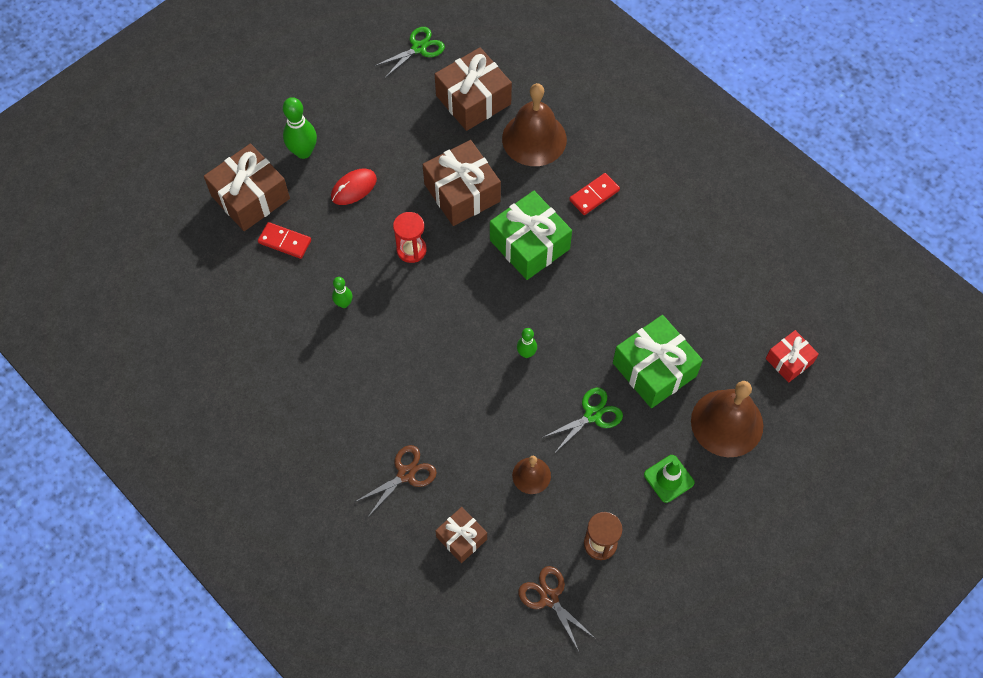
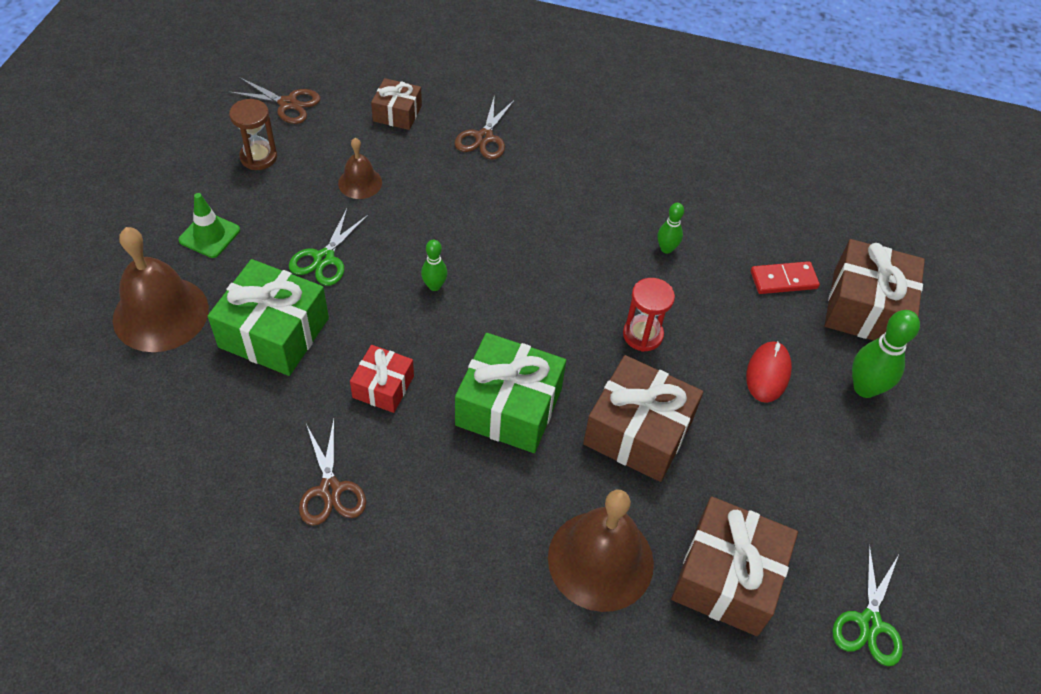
camera: 145 degrees right, 10 degrees down
(594, 195) = (465, 516): red domino -> none
(664, 246) = (330, 490): none -> brown scissors
(789, 361) = (99, 416): red gift -> red gift (383, 387)

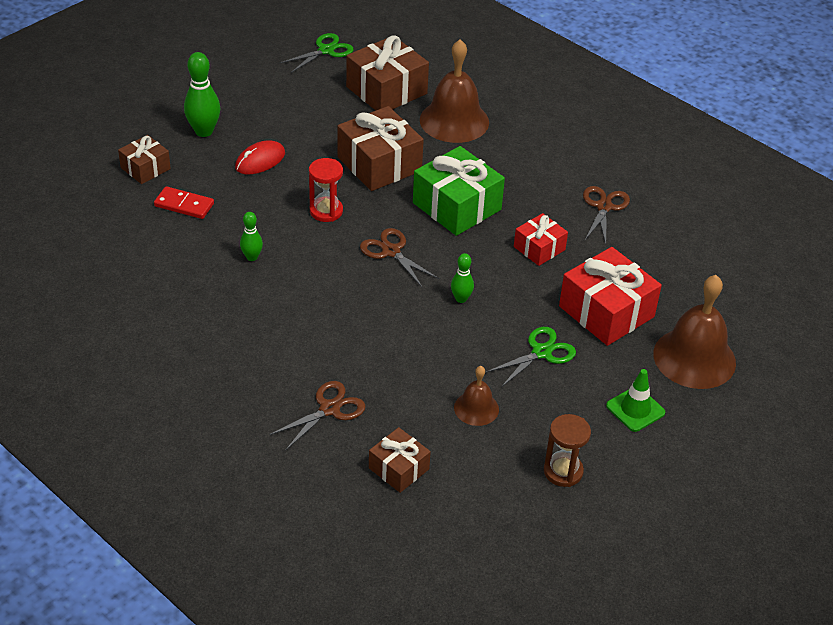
camera: 150 degrees left, 10 degrees down
(274, 332) = (606, 311): green gift -> red gift
(288, 104) = (508, 525): brown scissors -> brown scissors (391, 251)
(865, 308) = (145, 168): brown gift -> brown gift, size x0.57

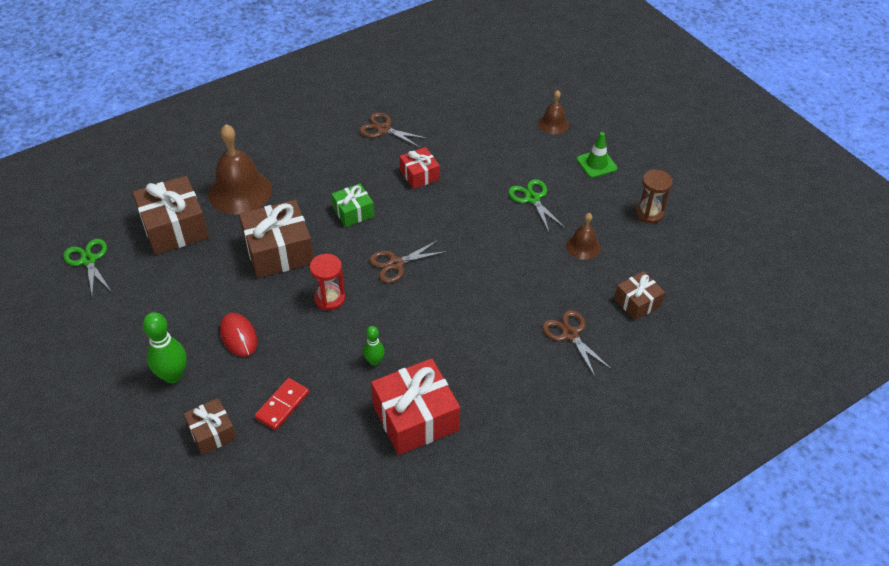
camera: 75 degrees left, 5 degrees up
(457, 206) = (353, 212): green gift -> green gift, size x0.57
(461, 299) = (464, 231): green bowling pin -> none
(606, 311) = (498, 155): red gift -> red gift (415, 418)
(694, 358) = (553, 124): brown bell -> brown bell, size x0.52

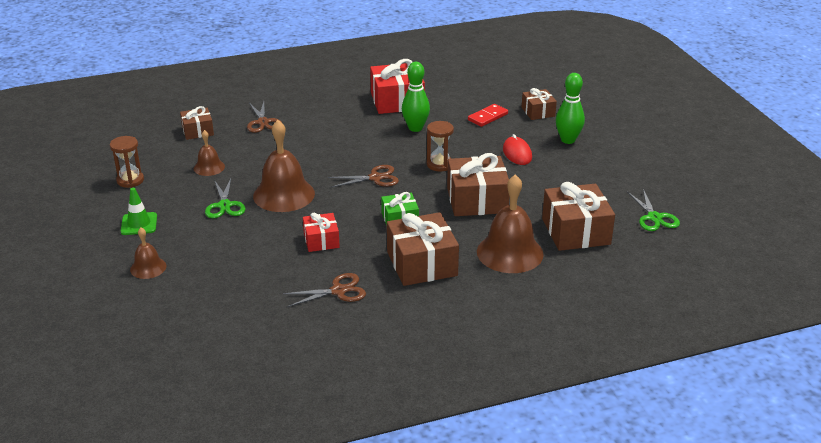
camera: 165 degrees left, 15 degrees down
(320, 166) = (421, 264): none -> brown gift
(329, 298) = (439, 164): red hourglass -> brown hourglass
(374, 361) = (415, 128): green bowling pin -> green bowling pin, size x1.74
(383, 129) = (338, 291): brown scissors -> brown scissors turned 60 degrees counterclockwise
(482, 223) = (284, 194): none -> brown bell

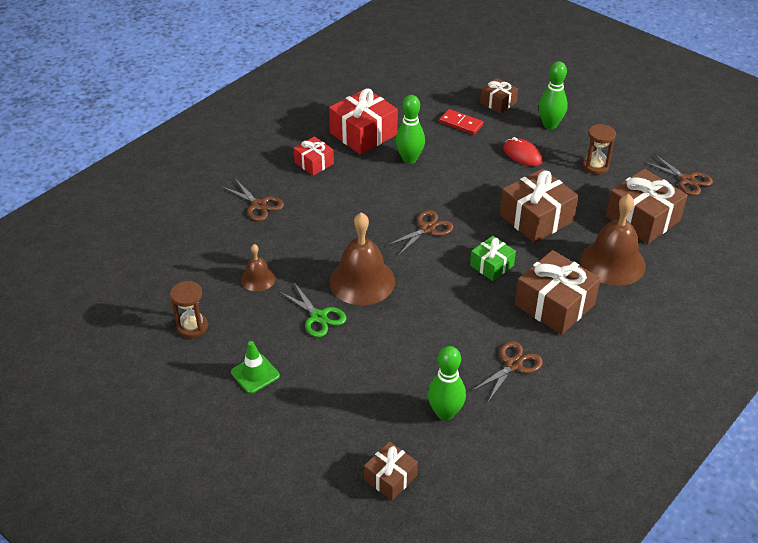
camera: 30 degrees left, 10 degrees up
(148, 267) = (316, 419): brown bell -> none
(198, 131) = (202, 240): brown gift -> brown gift (390, 477)
(247, 301) = (445, 413): none -> green bowling pin
(321, 240) = (446, 318): red gift -> red gift (314, 163)
(439, 164) = (469, 192): brown hourglass -> brown hourglass (595, 166)
(488, 117) = (461, 123): red domino -> red domino turned 75 degrees counterclockwise
(654, 217) = (687, 180): green scissors -> brown scissors

